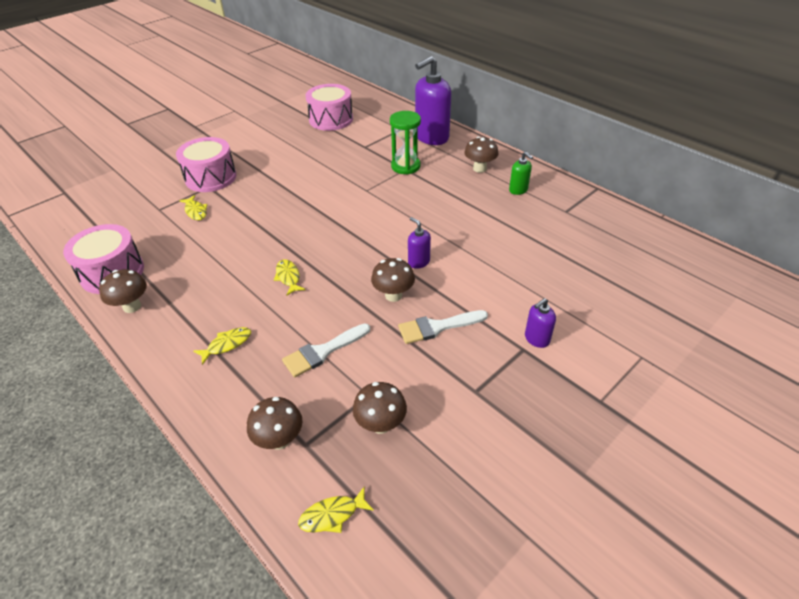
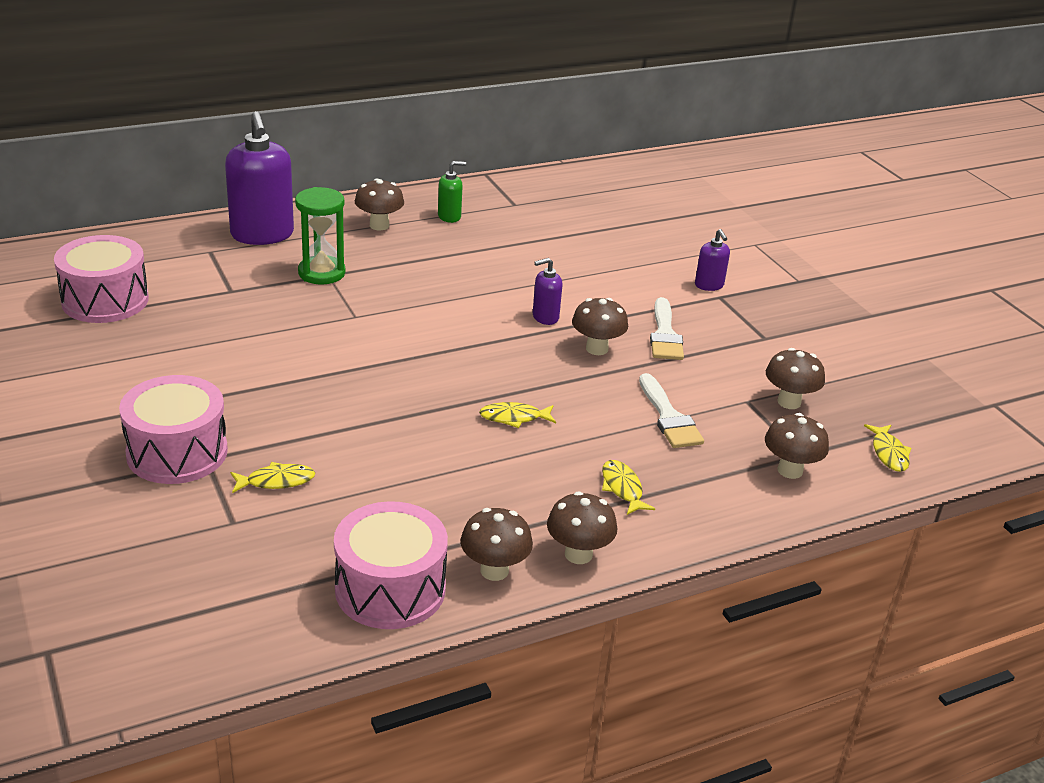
camera: 75 degrees left, 10 degrees down
(152, 338) = (578, 554): none -> brown mushroom

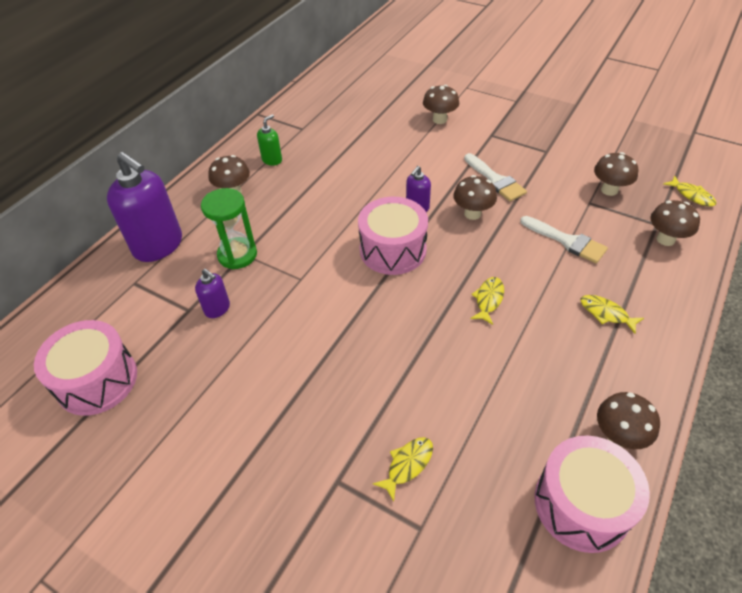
camera: 30 degrees left, 15 degrees up
(177, 452) = (310, 491): pink drum -> pink drum (393, 250)
(514, 418) = (488, 299): yellow fish -> yellow fish turned 150 degrees clockwise
(578, 554) = (644, 385): brown mushroom -> brown mushroom (439, 119)
(709, 285) = (477, 130): purple soap dispenser -> purple soap dispenser (217, 309)

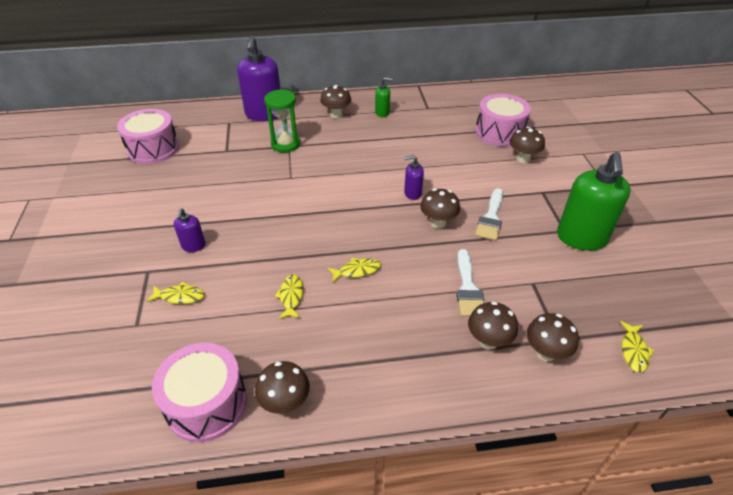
camera: 50 degrees right, 5 degrees down
(217, 309) = (237, 160): purple soap dispenser -> purple soap dispenser (193, 246)
(393, 250) = (357, 202): pink drum -> pink drum (499, 132)
(562, 149) = (581, 238): none -> green soap dispenser
(606, 313) = (409, 345): yellow fish -> yellow fish (291, 296)
(609, 190) = (565, 289): brown mushroom -> brown mushroom (488, 341)

